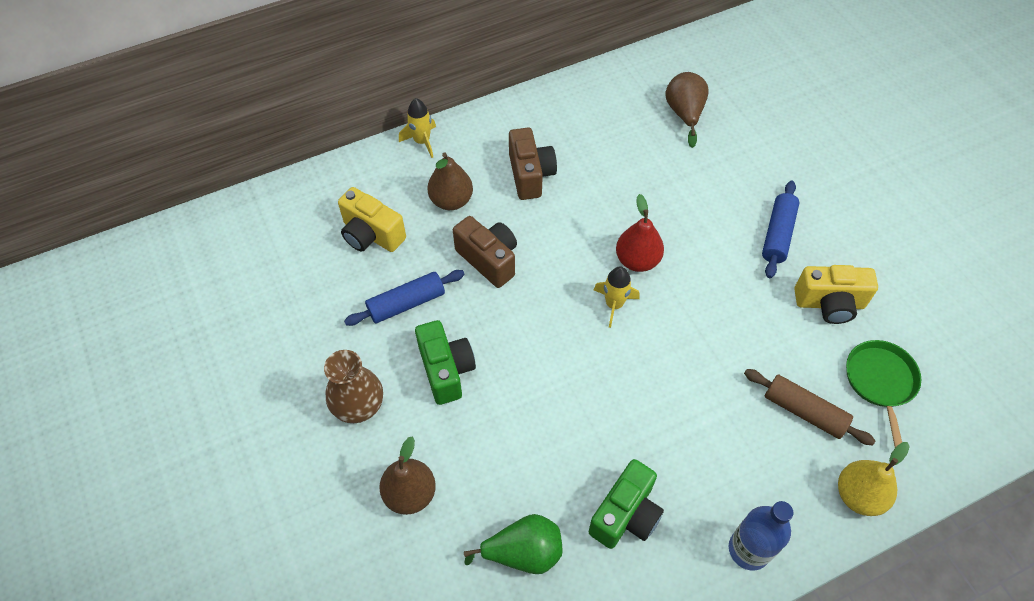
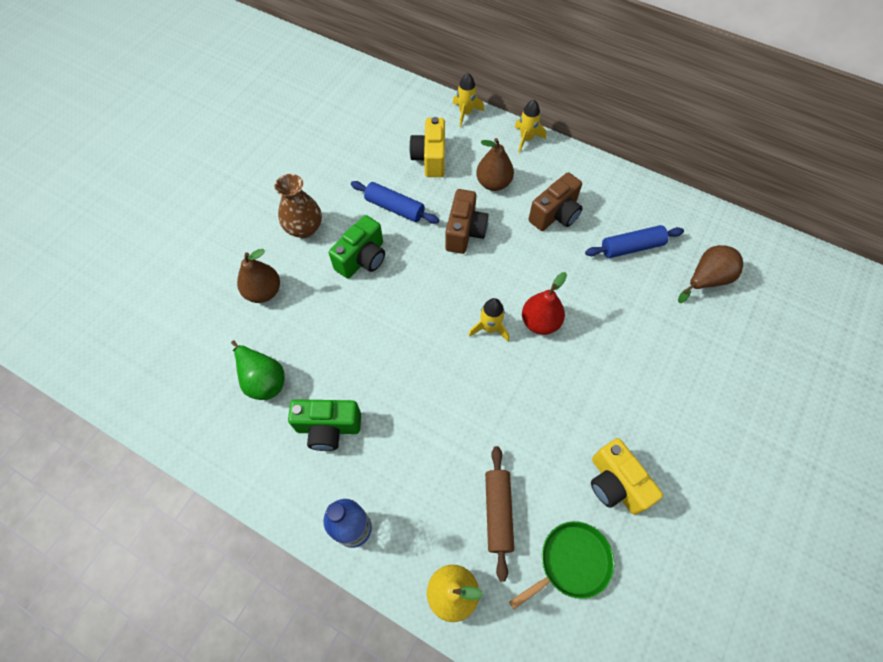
camera: 55 degrees right, 5 degrees up
(341, 170) = (465, 113): none -> yellow rocket
(777, 234) = (650, 409): blue rolling pin -> blue rolling pin (631, 247)

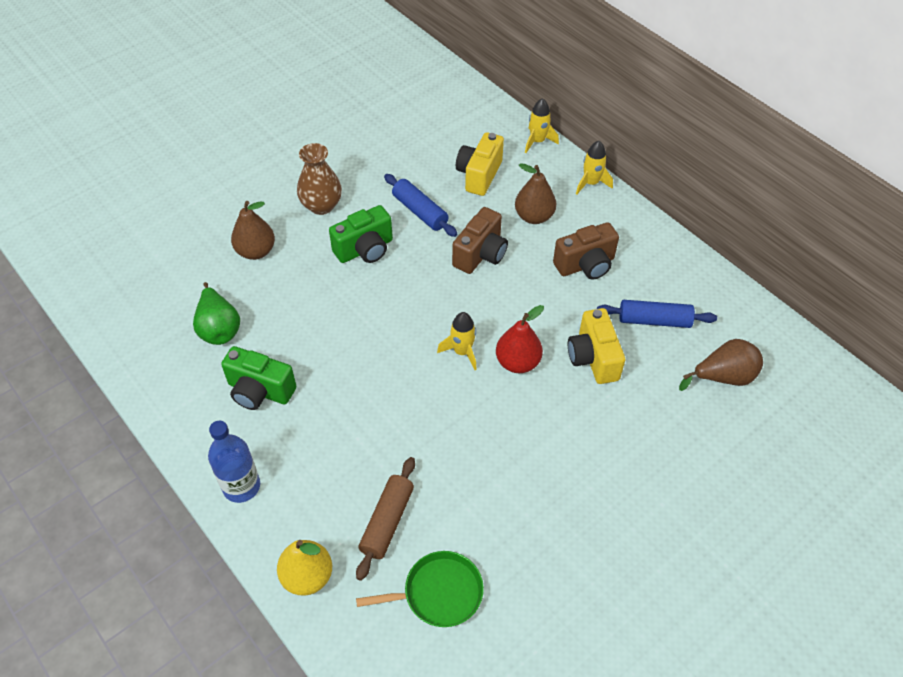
camera: 20 degrees right, 10 degrees down
(615, 483) = (521, 538): yellow camera -> yellow camera (593, 358)

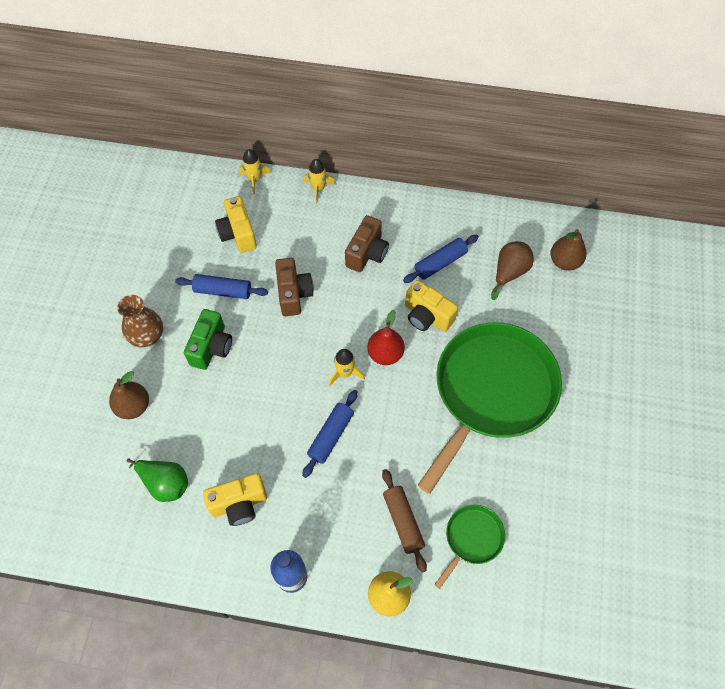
camera: 40 degrees left, 10 degrees up
(260, 391) = (239, 504): green camera -> yellow camera
(395, 395) = (331, 436): none -> blue rolling pin
(534, 216) = (303, 240): brown pear -> brown pear (564, 261)
(594, 473) = (491, 391): none -> green pan

